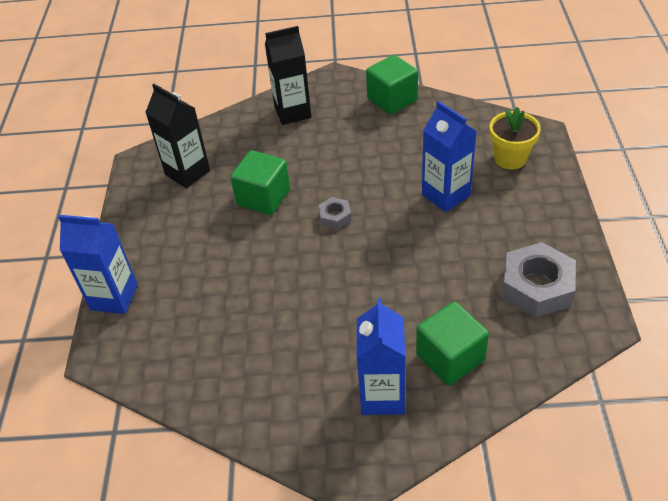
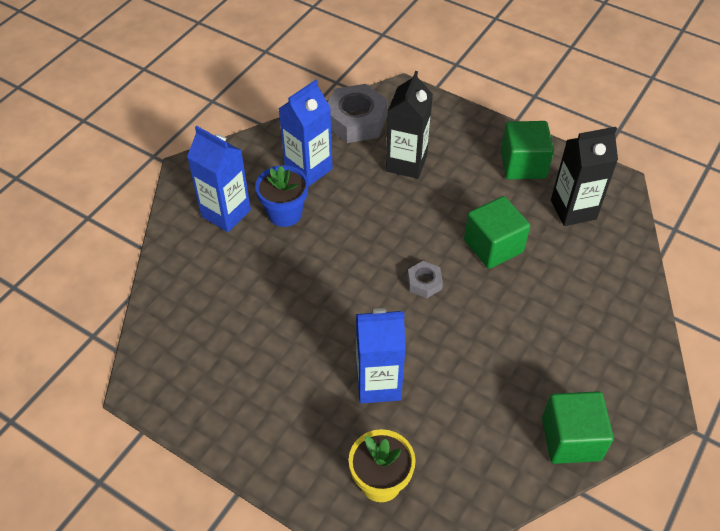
camera: 120 degrees right, 5 degrees up
(114, 297) = (453, 115): blue carton -> blue carton (308, 169)
(292, 112) = (613, 333): black carton -> black carton (406, 163)
(342, 348) = (285, 213): none -> blue flower pot
(450, 357) = (214, 269): green cube -> green cube (523, 164)
(536, 287) = (215, 372): grey nut -> grey nut (356, 120)

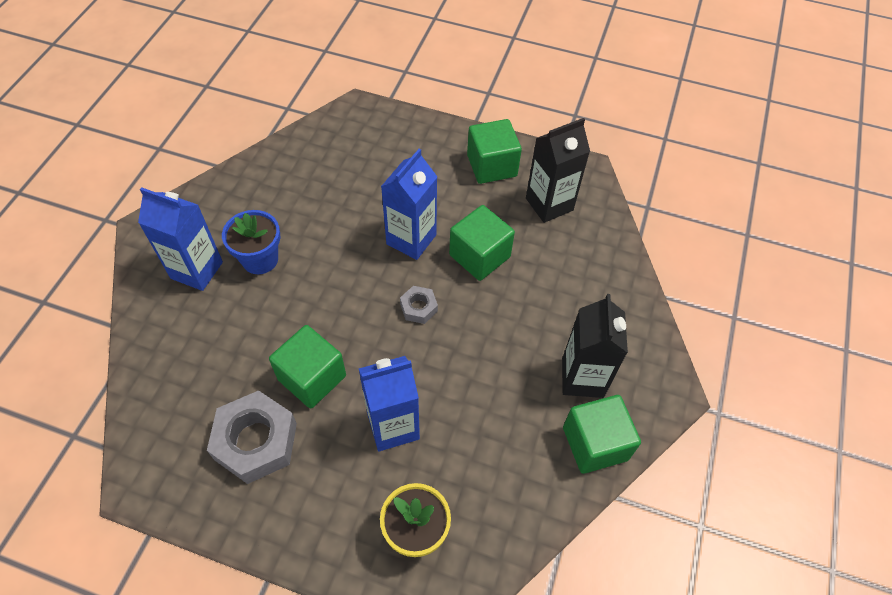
camera: 15 degrees left, 5 degrees up
(308, 169) = (276, 206): blue carton -> blue carton (411, 239)
(312, 326) = (312, 377): none -> green cube
(356, 120) = (316, 146): grey nut -> grey nut (256, 441)
(406, 163) = (376, 183): black carton -> black carton (582, 377)

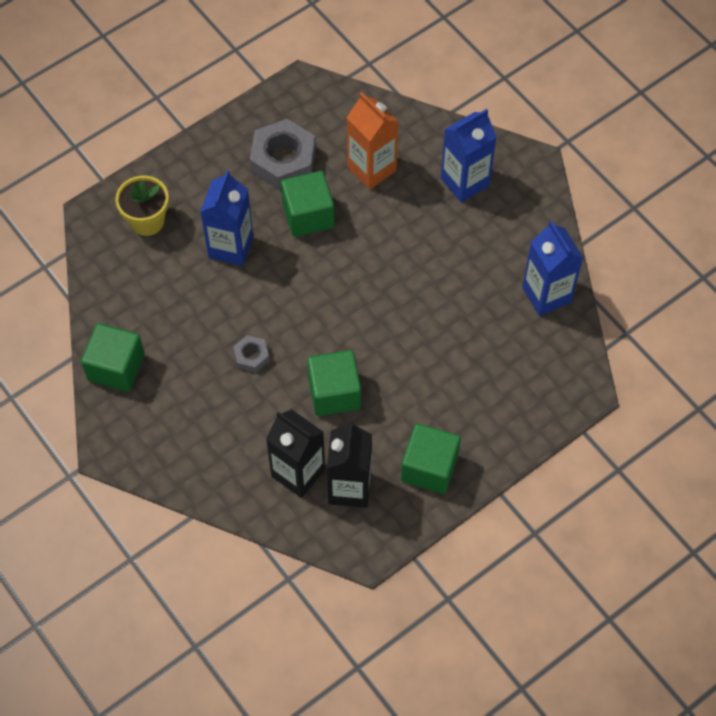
camera: 125 degrees right, 5 degrees up
(222, 353) = (371, 169): none -> orange carton
(260, 259) = (446, 229): blue flower pot -> none
(411, 239) = (389, 350): blue carton -> blue carton (546, 294)
(419, 307) = (317, 318): grey nut -> grey nut (251, 356)
(582, 377) = (170, 395): black carton -> black carton (298, 473)

